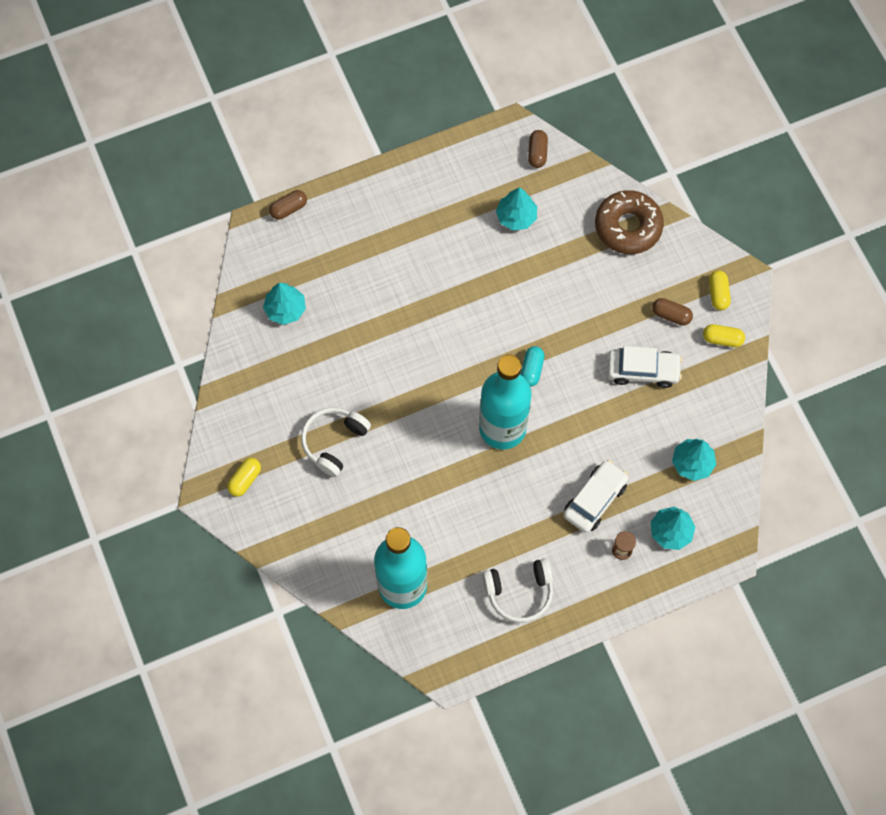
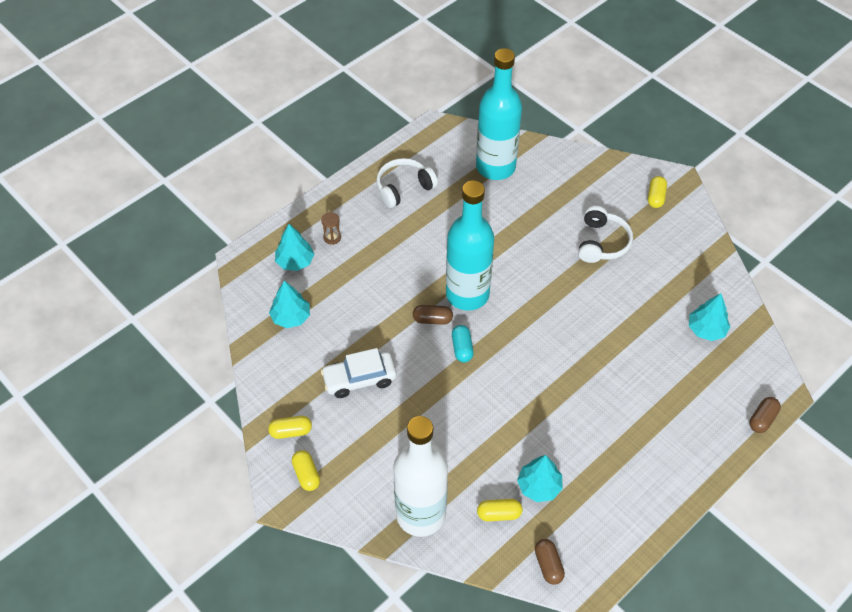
camera: 160 degrees right, 15 degrees down
(561, 205) = (499, 514): none -> yellow capsule
(595, 499) = (367, 265): white car -> none
(628, 227) = (421, 514): brown donut -> white bottle
(671, 315) = (348, 438): brown capsule -> brown capsule (432, 319)

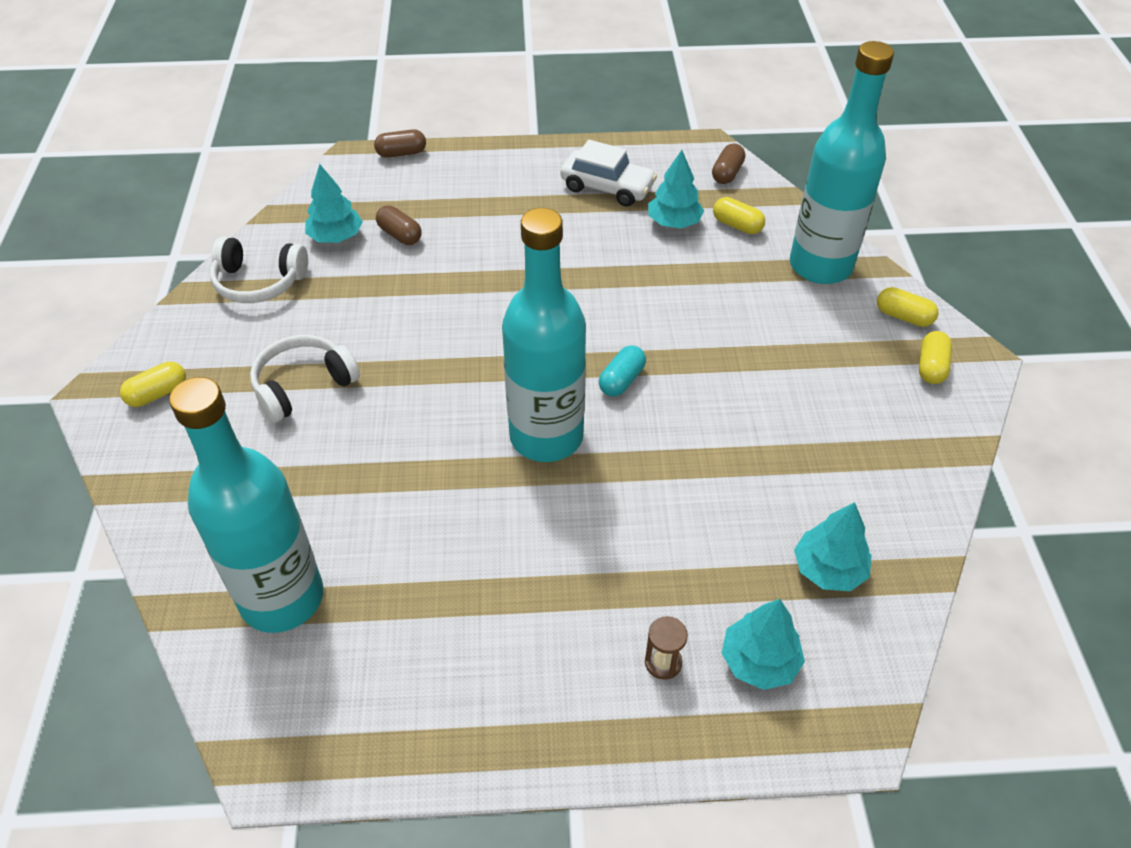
camera: 140 degrees left, 5 degrees down
(291, 432) = (924, 421): yellow capsule -> yellow capsule (903, 317)
(359, 379) = (787, 426): white car -> white car (607, 187)
(404, 188) = (461, 671): white headphones -> white headphones (259, 282)
(421, 514) = (820, 266): white bottle -> turquoise bottle
(432, 319) = (625, 435): brown capsule -> brown capsule (400, 235)

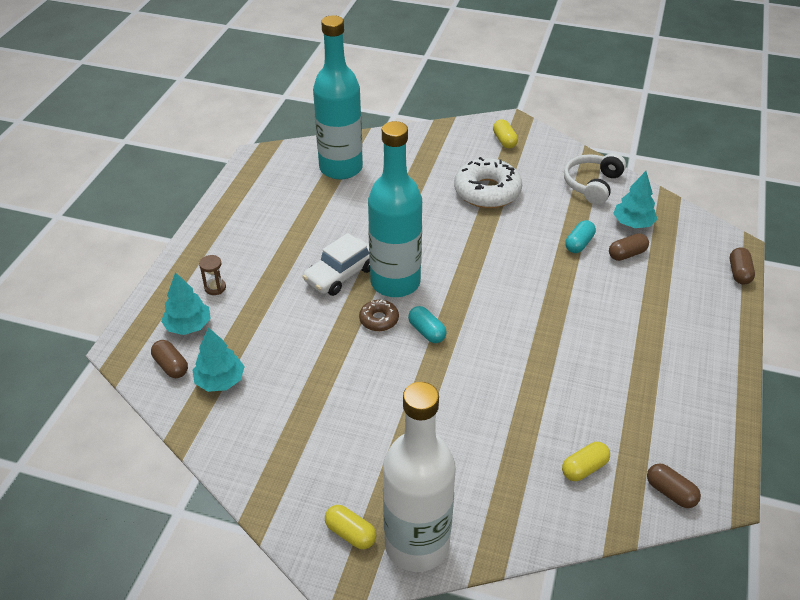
camera: 110 degrees right, 5 degrees down
(303, 386) = (487, 191): white headphones -> white donut
(394, 276) = (579, 244): none -> turquoise capsule
(607, 187) = (664, 391): white car -> white car (341, 274)
(625, 433) = (379, 319): none -> brown donut
(674, 222) = (601, 422): turquoise tree -> none
(820, 266) = (506, 510): turquoise bottle -> none
(843, 644) = (171, 366): none -> brown capsule
(903, 317) = (417, 544): yellow capsule -> white bottle

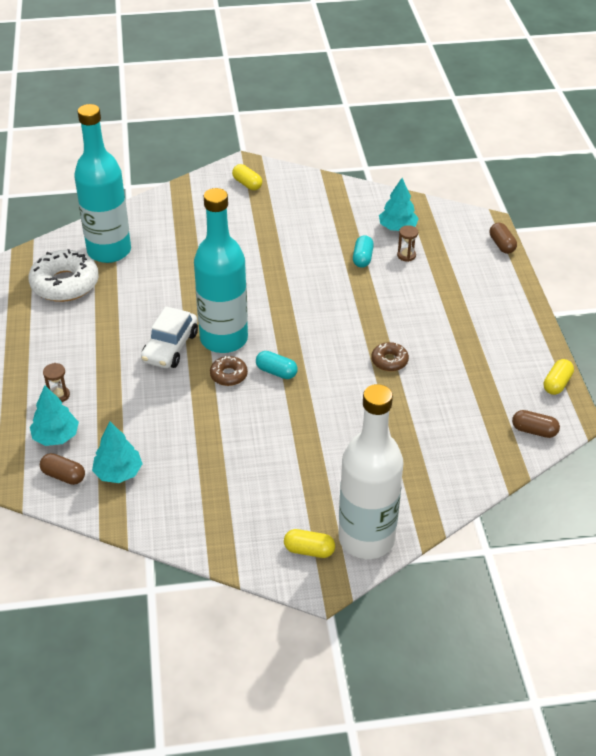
camera: 25 degrees left, 0 degrees up
(487, 191) = (258, 235): white donut -> white donut (65, 284)
(548, 358) = (389, 361): none -> brown donut
(584, 468) = (462, 436): yellow capsule -> yellow capsule (557, 384)
(592, 185) = (346, 203): white headphones -> none
(627, 254) = (406, 255): brown capsule -> brown hourglass

